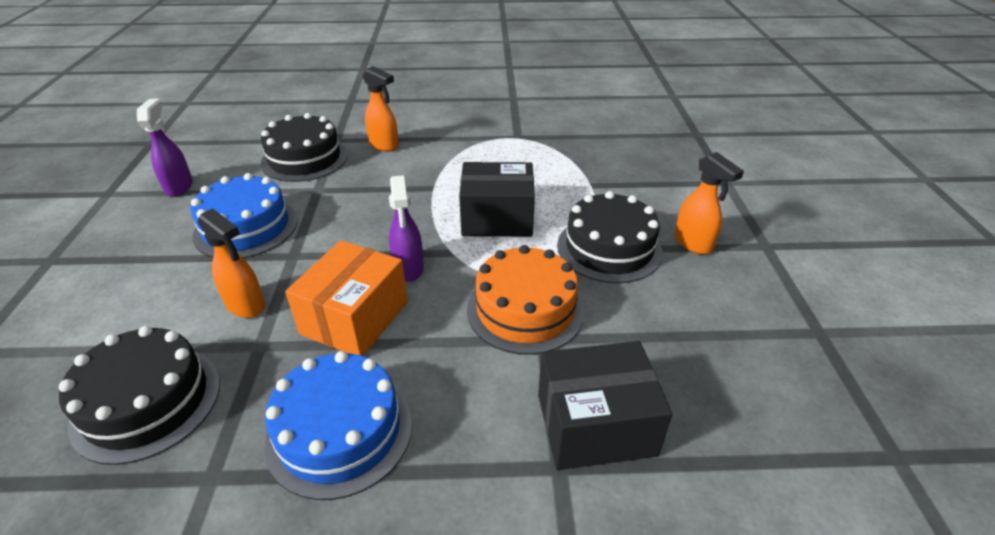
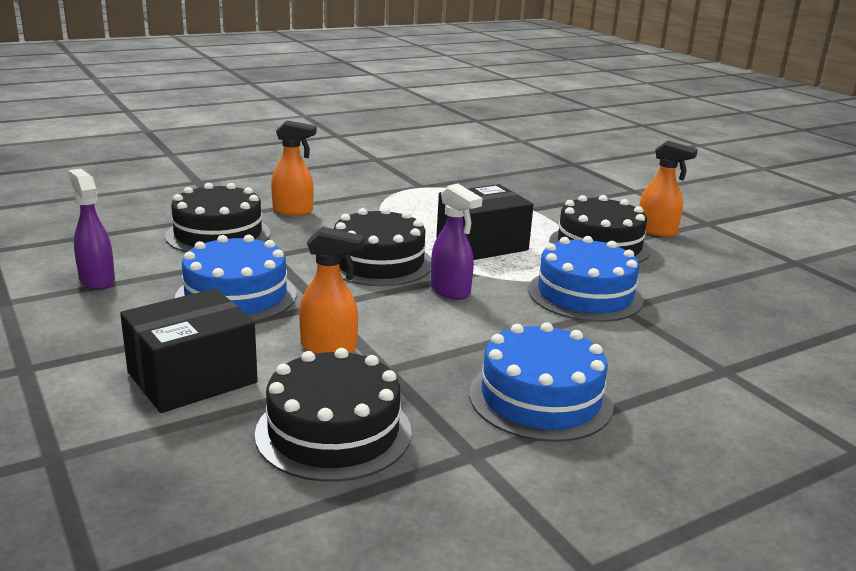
camera: 30 degrees left, 15 degrees down
(355, 318) = (449, 331): orange box -> none
(387, 219) = (378, 262): none -> black cake
(525, 309) = (585, 294): orange cake -> blue cake
(595, 424) = (719, 343): black box -> black box (192, 377)

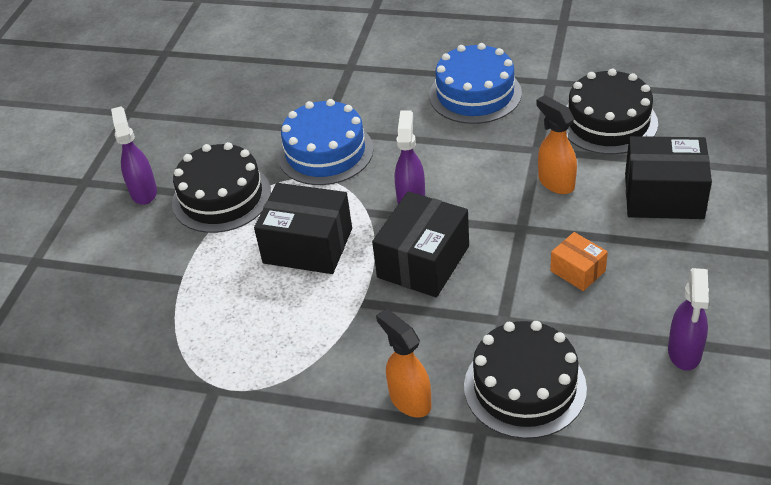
camera: 130 degrees left, 20 degrees up
(236, 296) = (577, 271): blue cake -> orange box
(378, 262) = (423, 261): black cake -> black box
(657, 231) = (143, 192): orange spray bottle -> purple spray bottle

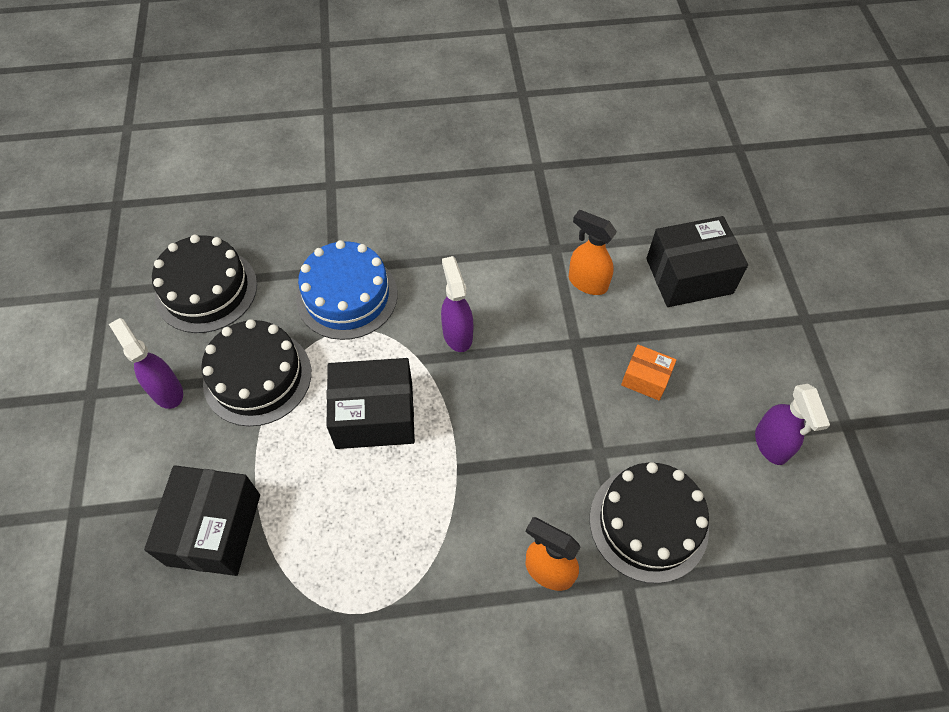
camera: 25 degrees left, 15 degrees up
(423, 261) = (498, 405): black box -> black box (214, 529)
(475, 94) = (471, 194): blue cake -> none
(608, 122) = (608, 203): black cake -> black cake (206, 290)

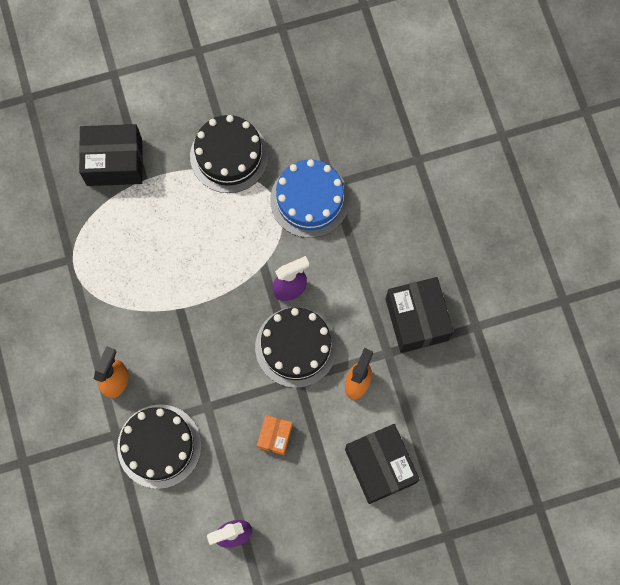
camera: 80 degrees right, 15 degrees up
(166, 390) = (208, 98): purple spray bottle -> none
(206, 290) = (296, 97): black cake -> black cake (296, 347)
(374, 415) = (212, 243): black box -> black box (416, 319)

